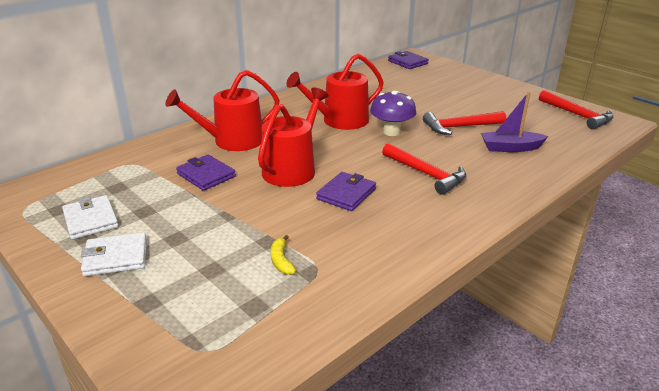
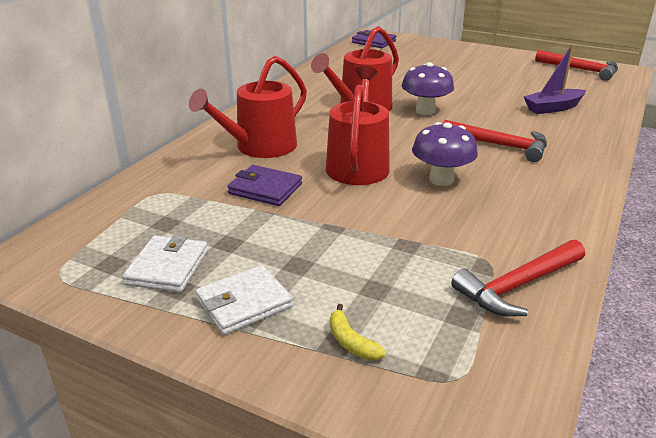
camera: 20 degrees left, 0 degrees up
(91, 220) = (167, 267): white wallet -> white wallet turned 60 degrees clockwise
(281, 261) = (442, 262): yellow banana -> yellow banana (351, 342)
(346, 194) = (441, 179): purple wallet -> purple mushroom
(459, 127) = (487, 96): red hammer -> red hammer (517, 286)

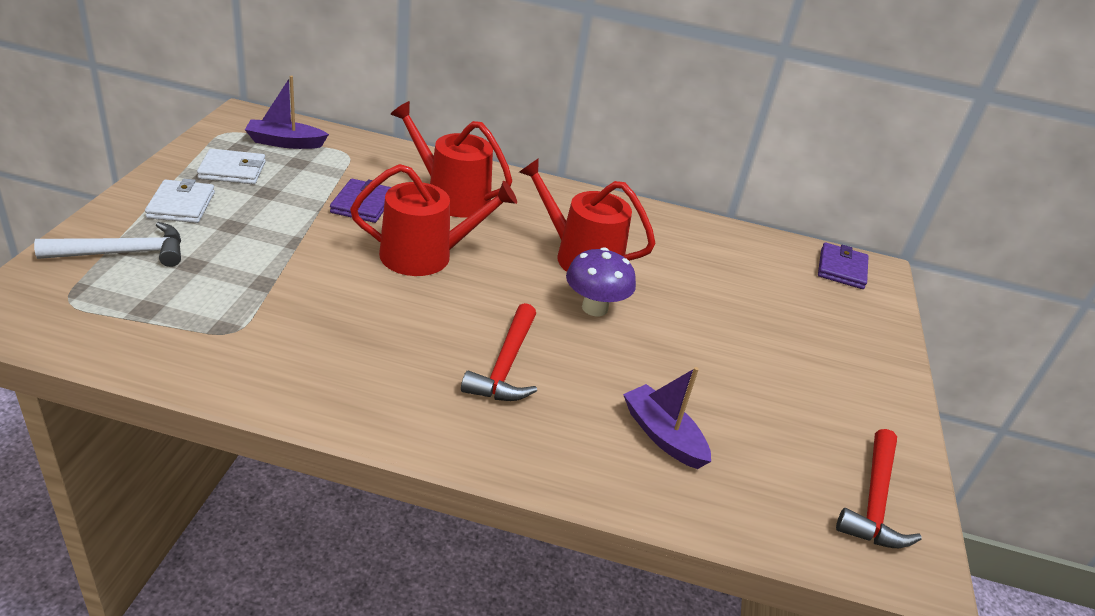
camera: 70 degrees right, 5 degrees up
(111, 231) = (285, 142): none -> purple boat
(244, 303) = (181, 205): white wallet -> white wallet turned 45 degrees clockwise
(351, 342) = (124, 253): yellow banana -> white hammer
(441, 179) = (400, 311): purple mushroom -> none
(517, 286) = (188, 346): red hammer -> none

